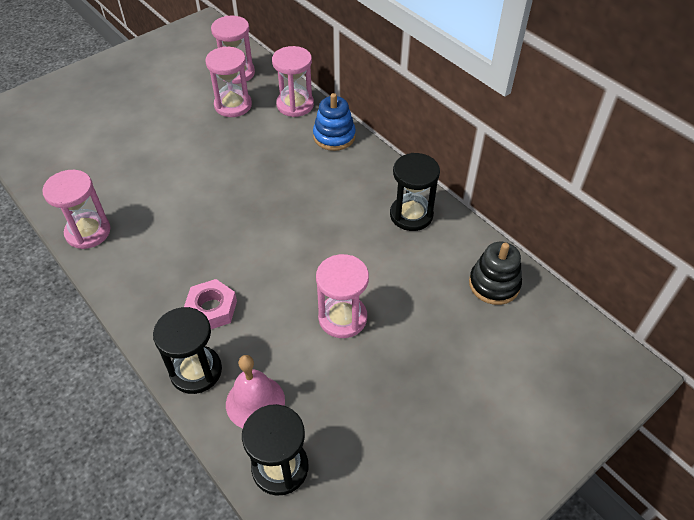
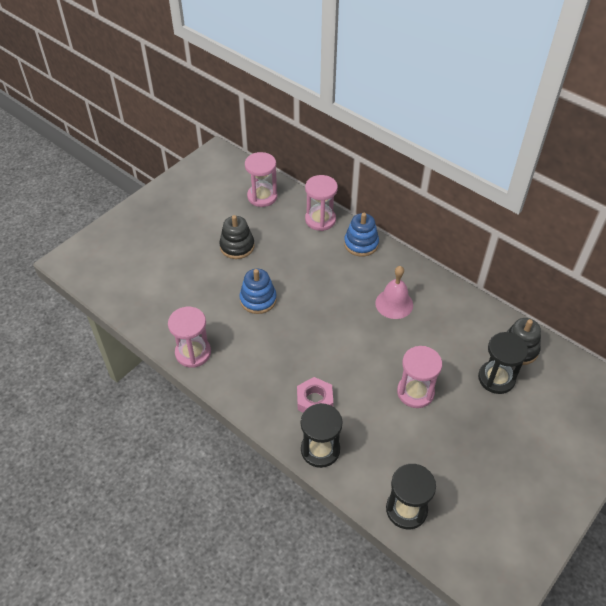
camera: 10 degrees left, 0 degrees up
(187, 122) = (237, 246): none -> black stacking toy
(188, 182) = (258, 299): none -> blue stacking toy
(233, 105) = (269, 226): pink hourglass -> none
(255, 402) = (372, 465): pink bell -> pink bell (394, 304)
(411, 215) = (441, 302): black hourglass -> black hourglass (496, 378)

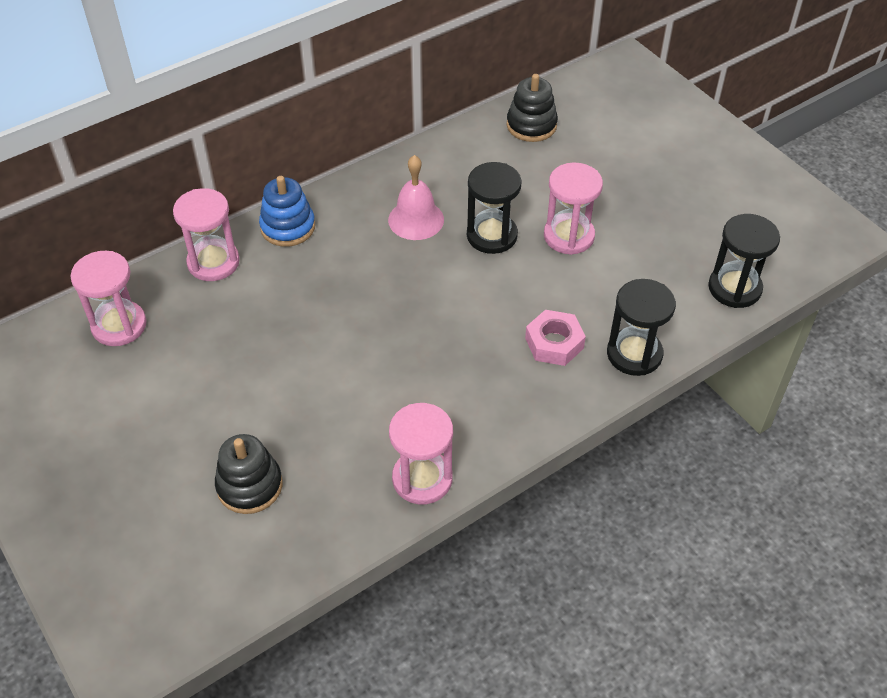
camera: 75 degrees left, 0 degrees up
(237, 246) = (218, 381): black stacking toy -> black stacking toy (249, 486)
(258, 299) = (346, 373): blue stacking toy -> none
(496, 378) = (569, 157): black hourglass -> black hourglass (492, 235)

